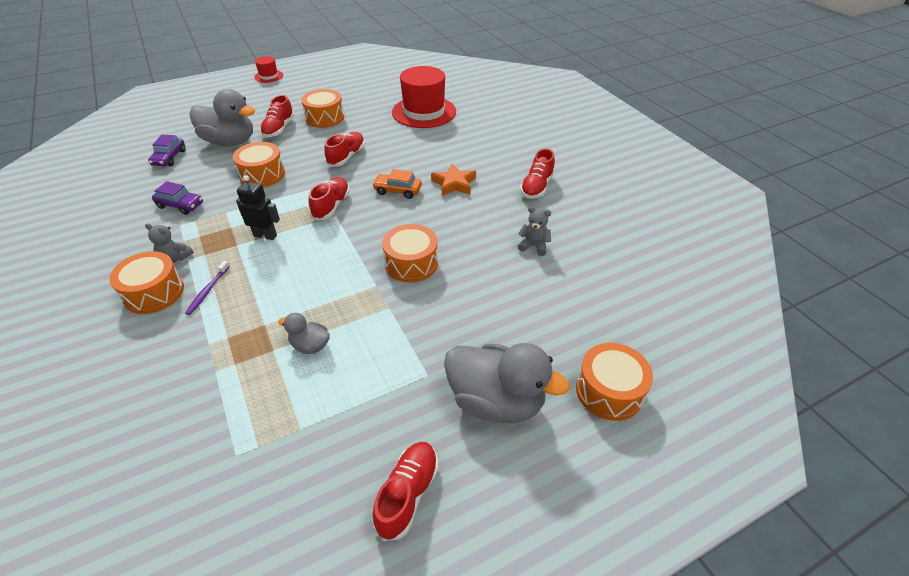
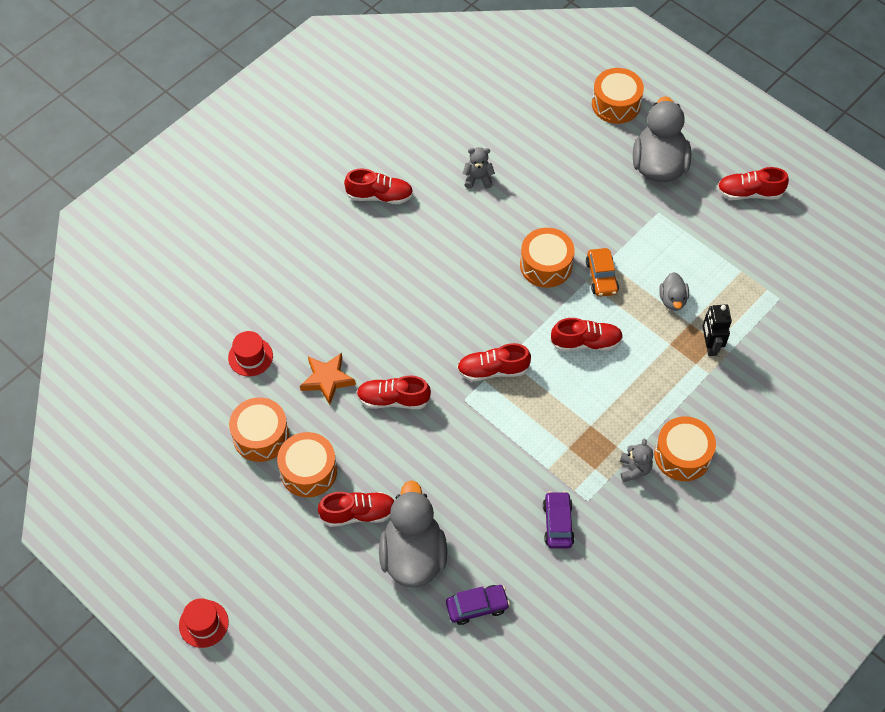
camera: 110 degrees left, 15 degrees up
(208, 291) = (658, 411): purple toothbrush -> none
(262, 174) = (466, 472): orange drum -> orange drum (261, 436)
(265, 235) = (565, 407): black robot -> black robot (710, 345)
(313, 265) = (586, 342): none -> red shoe
(397, 191) = (439, 319): orange car -> orange car (601, 277)
(424, 112) = (250, 357): red hat -> red hat, size x0.48
(454, 184) = (404, 271): orange star -> orange star (327, 380)
(533, 246) = (478, 178): grey teddy bear -> grey teddy bear turned 90 degrees clockwise

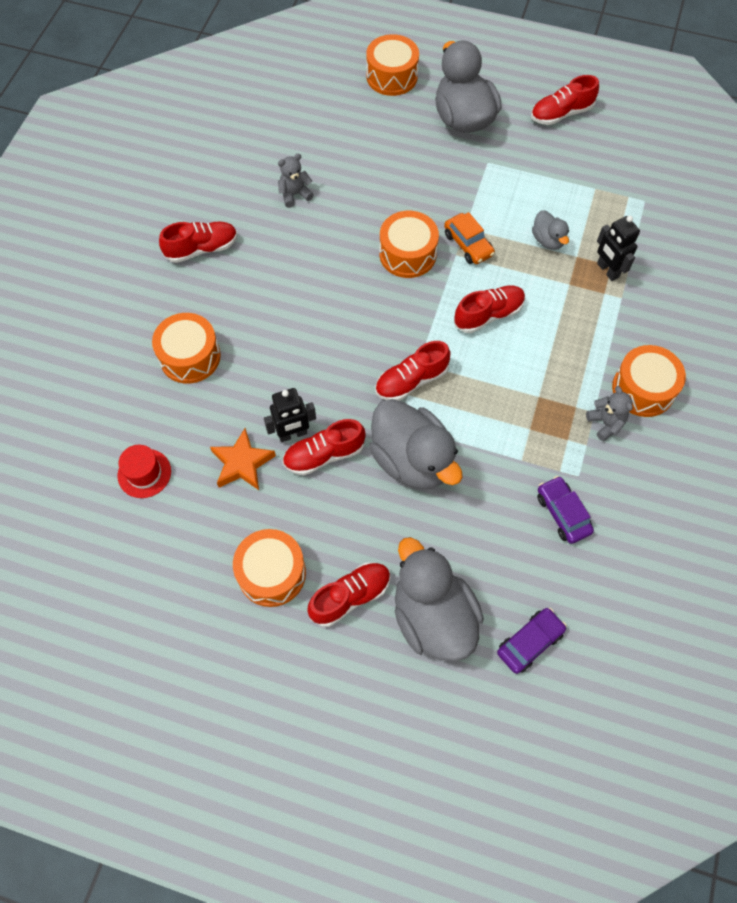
camera: 25 degrees left, 5 degrees up
(203, 623) = (238, 809): red hat -> none
(261, 436) = (199, 557): orange drum -> orange drum (190, 356)
(377, 373) = (293, 434): none -> black robot
(460, 432) = (412, 460): none -> grey duck

